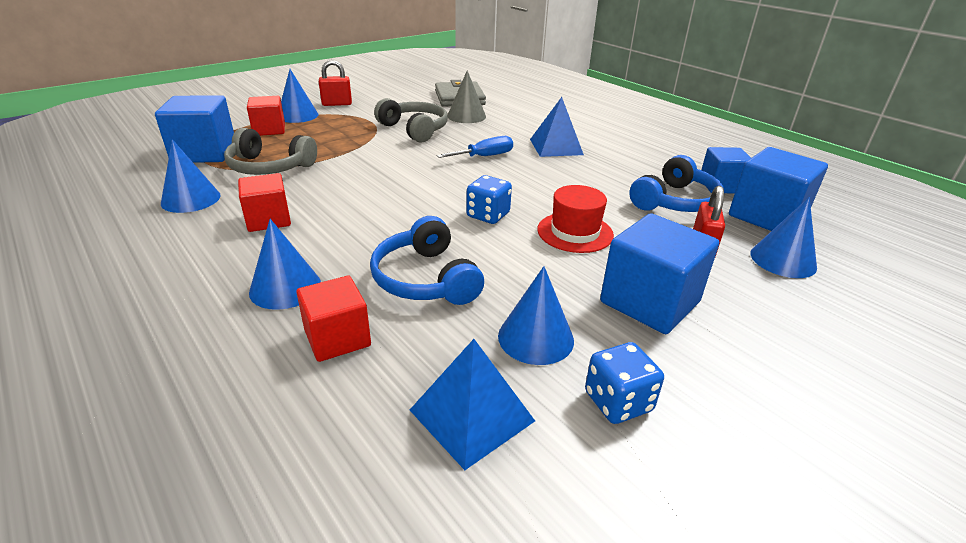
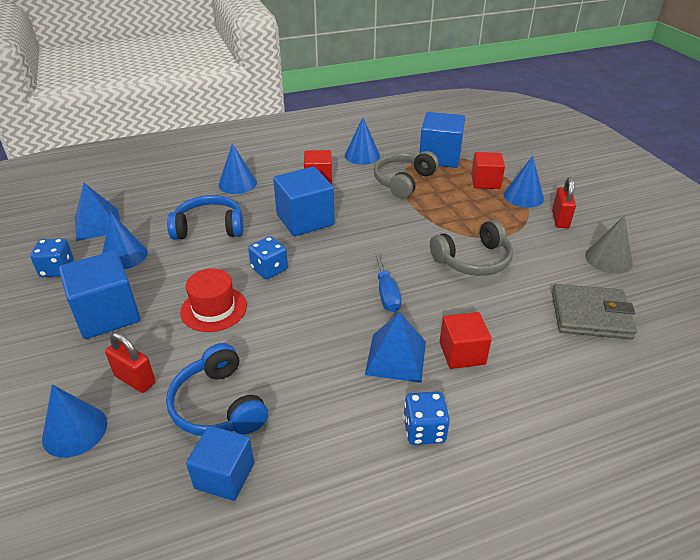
camera: 110 degrees right, 5 degrees up
(337, 338) = (182, 195): red cube -> red cube (462, 353)
(466, 116) = (514, 306): grey cone -> grey cone (608, 259)
(608, 134) = (424, 430): none -> blue dice
(767, 216) = (139, 475): blue cube -> blue cube (305, 220)

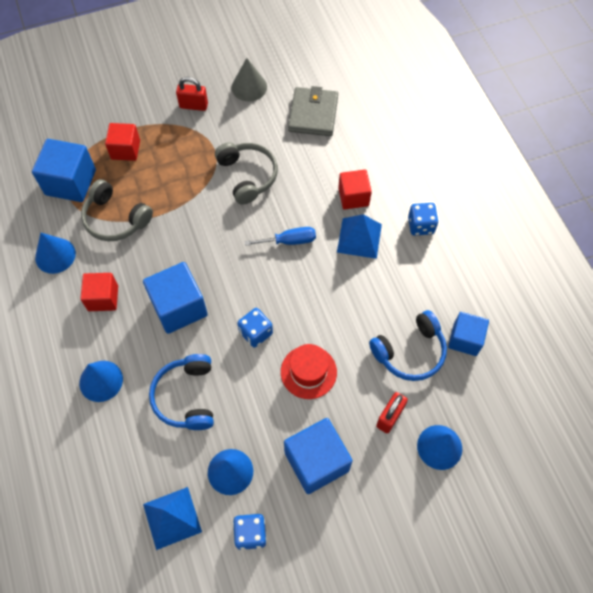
camera: 90 degrees left, 25 degrees up
(523, 196) = (154, 124): blue cone -> none

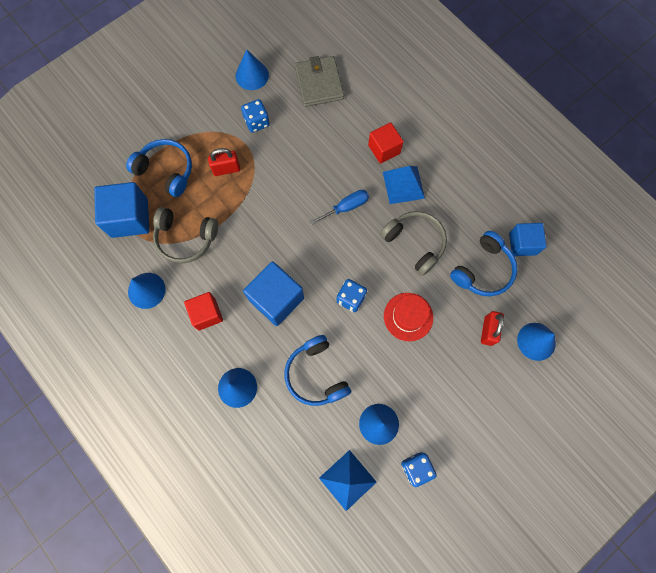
camera: 20 degrees left, 10 degrees up
(125, 150) = (166, 171): red cube -> blue headphones
(193, 105) = (209, 109): red padlock -> red padlock (226, 169)
(247, 176) = (285, 160): grey headphones -> grey headphones (415, 243)
(249, 87) = (252, 75): grey cone -> blue cone
(316, 461) = (444, 389): blue cube -> none
(420, 225) = (450, 156): blue dice -> blue dice (257, 122)

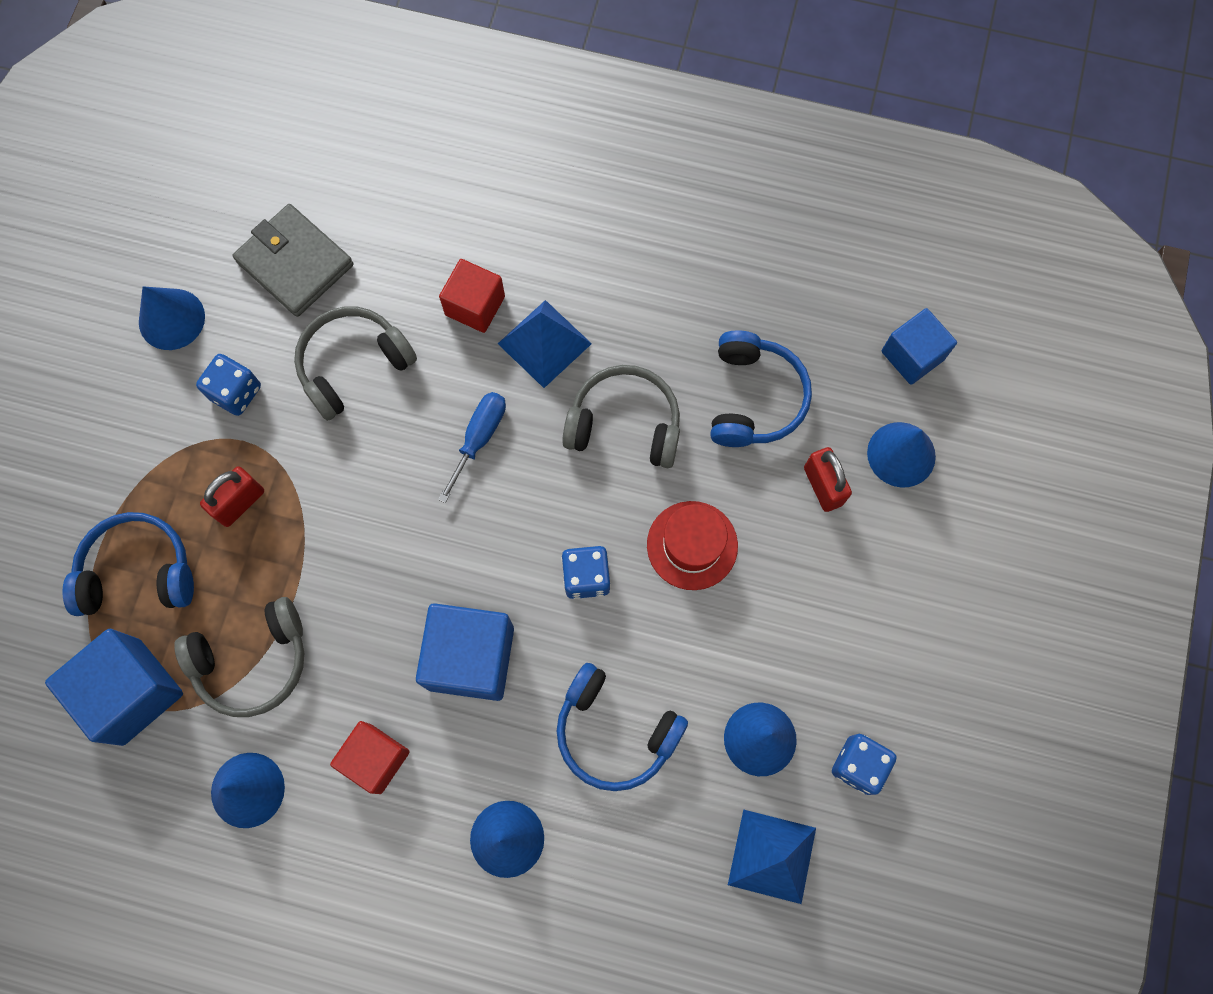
camera: 35 degrees left, 0 degrees up
(313, 142) = (353, 365): none -> grey headphones
(522, 244) = (784, 319): blue cube -> blue cube (912, 355)

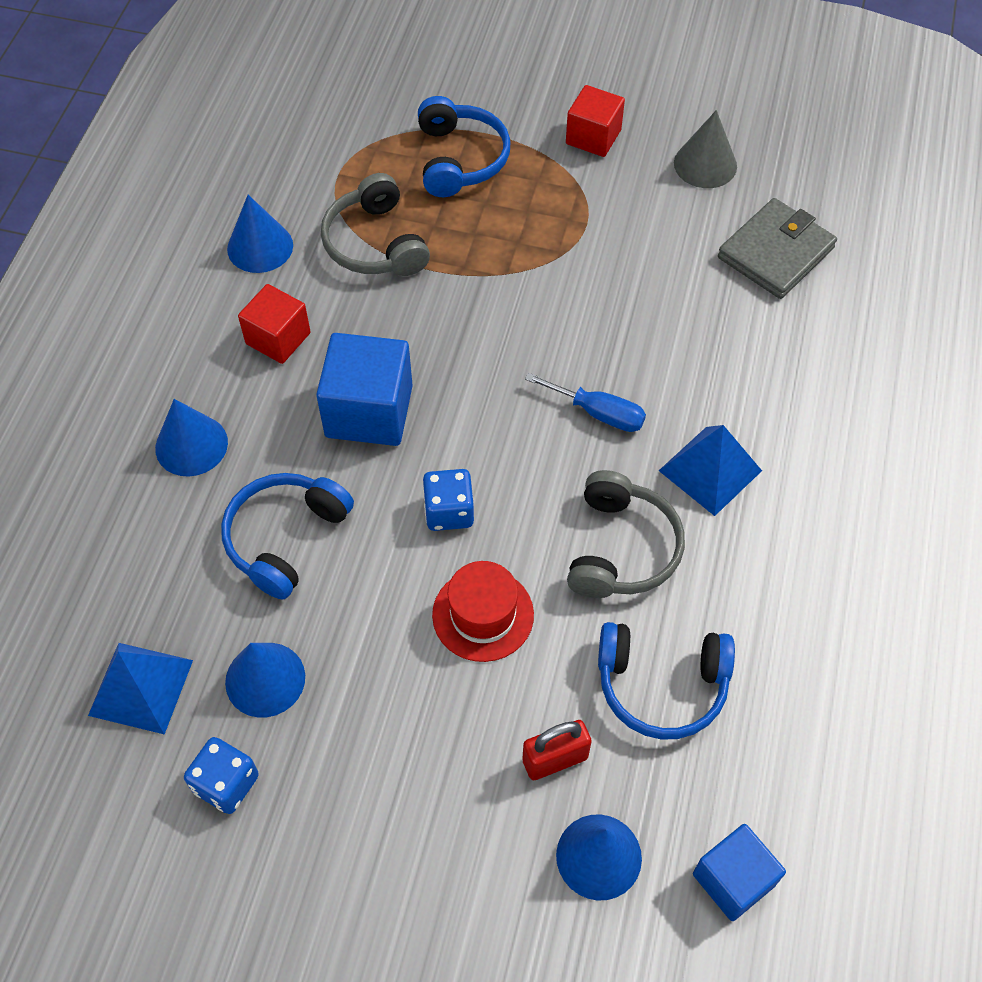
camera: 90 degrees right, 15 degrees down
(131, 692) = (353, 163): blue cube -> none
(171, 319) = (705, 164): blue cone -> grey cone
(235, 392) = (635, 215): blue dice -> none
(240, 503) = (525, 225): red padlock -> none
(353, 365) = (670, 304): grey headphones -> none
(475, 305) = (747, 406): red cube -> red cube (593, 137)

